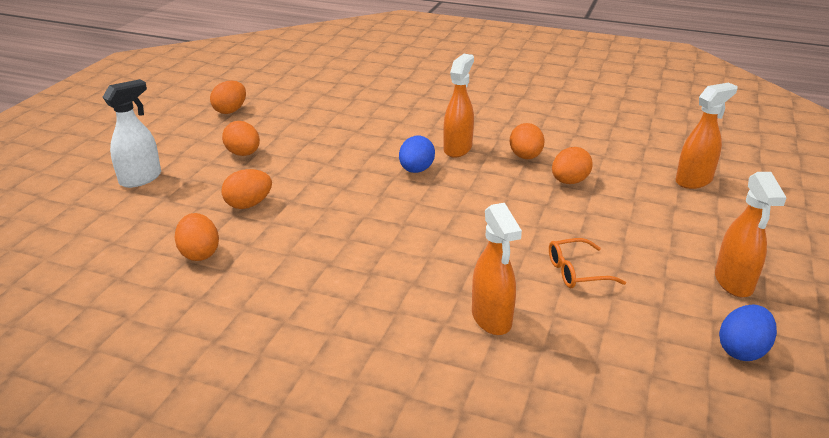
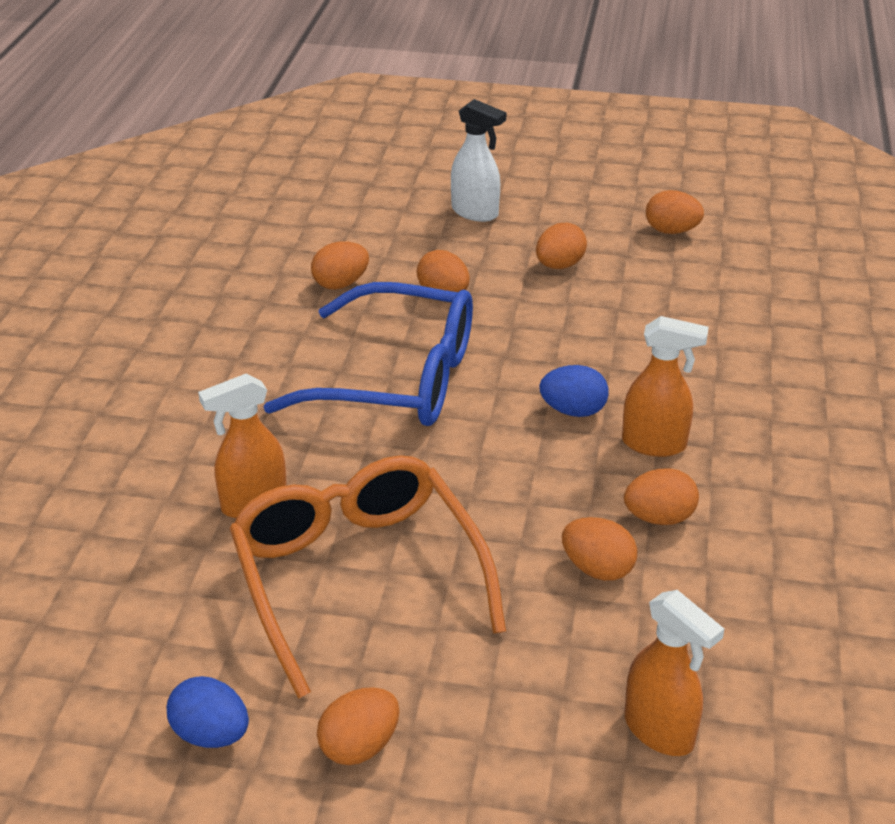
camera: 80 degrees right, 5 degrees up
(352, 235) = (398, 378): none -> blue glasses
(576, 272) = (357, 576): orange glasses -> orange glasses, size x2.49
(733, 282) = (359, 746): orange spray bottle -> orange egg

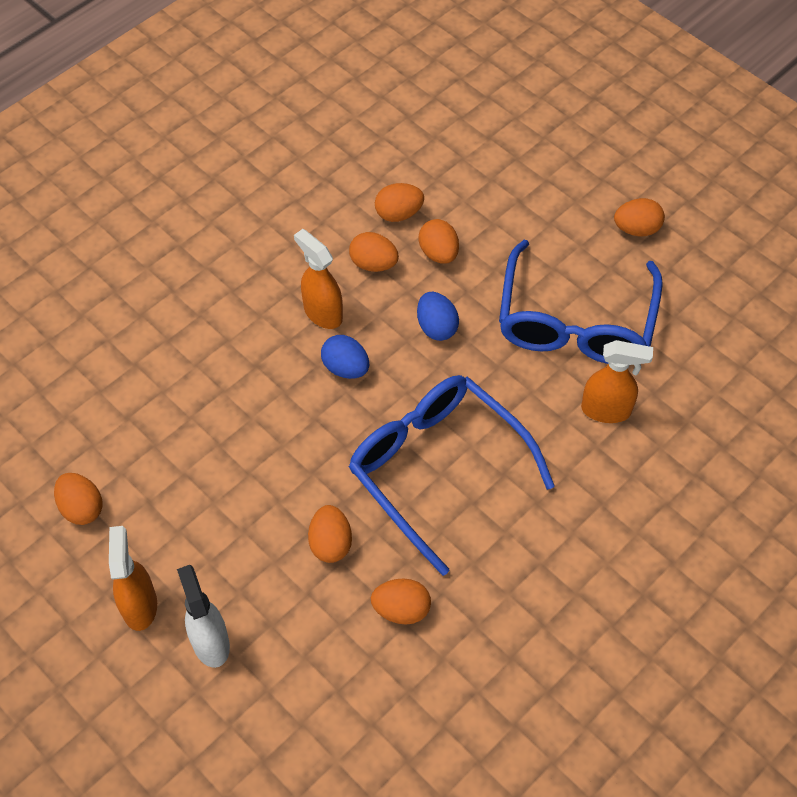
camera: 145 degrees left, 20 degrees up
(211, 734) = (707, 274): blue egg -> blue egg (436, 327)
(357, 576) = (575, 322): orange glasses -> blue glasses
(559, 265) = (211, 521): orange egg -> orange egg (398, 214)
(659, 731) = (488, 161): orange spray bottle -> orange spray bottle (140, 605)

